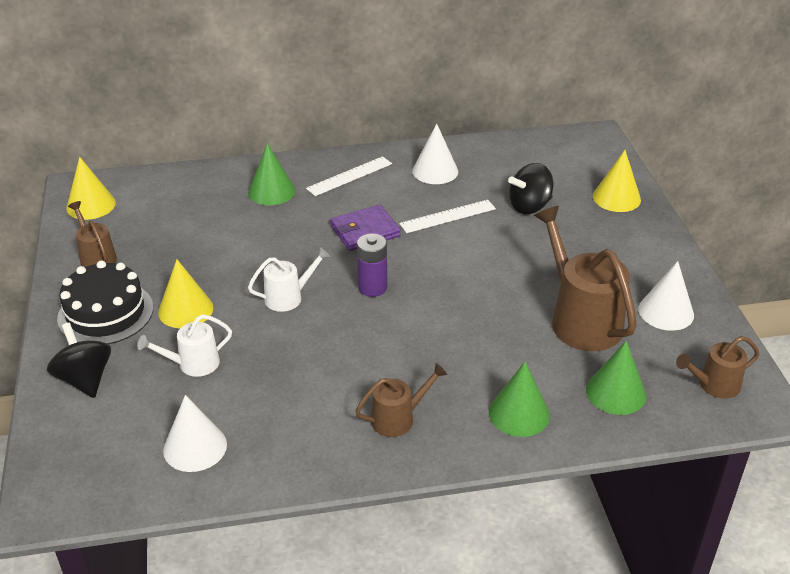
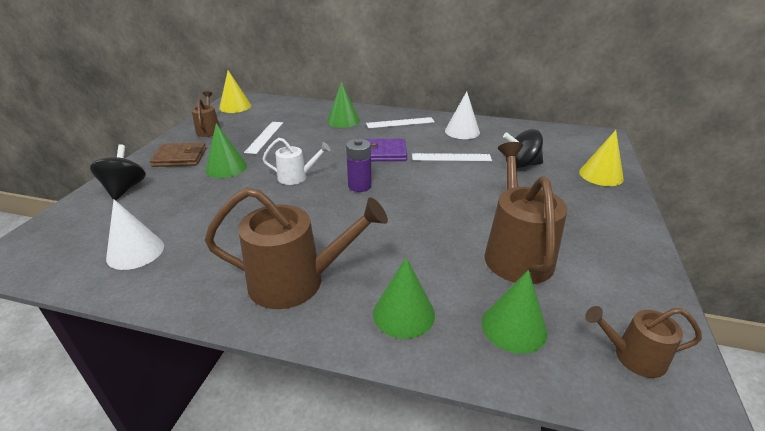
camera: 25 degrees right, 5 degrees down
(105, 313) = (180, 157): black cake -> brown wallet
(185, 310) = (226, 167): yellow cone -> green cone
(189, 248) = (264, 137): none -> white ruler
(193, 364) = (195, 199): white watering can -> none
(397, 418) = (296, 282): brown watering can -> brown watering can, size x1.85
(666, 312) = (607, 270): white cone -> none

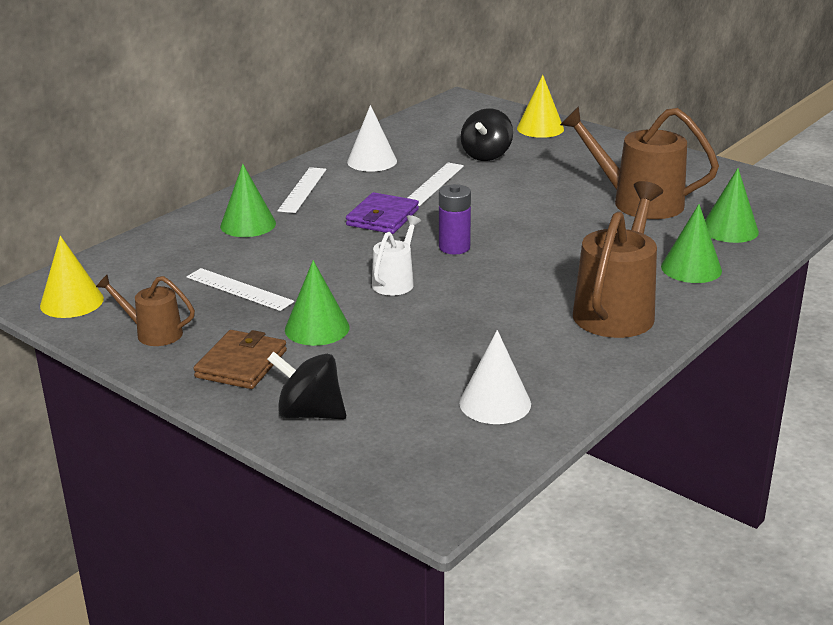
camera: 65 degrees left, 5 degrees down
(633, 356) = (778, 200): brown watering can -> none

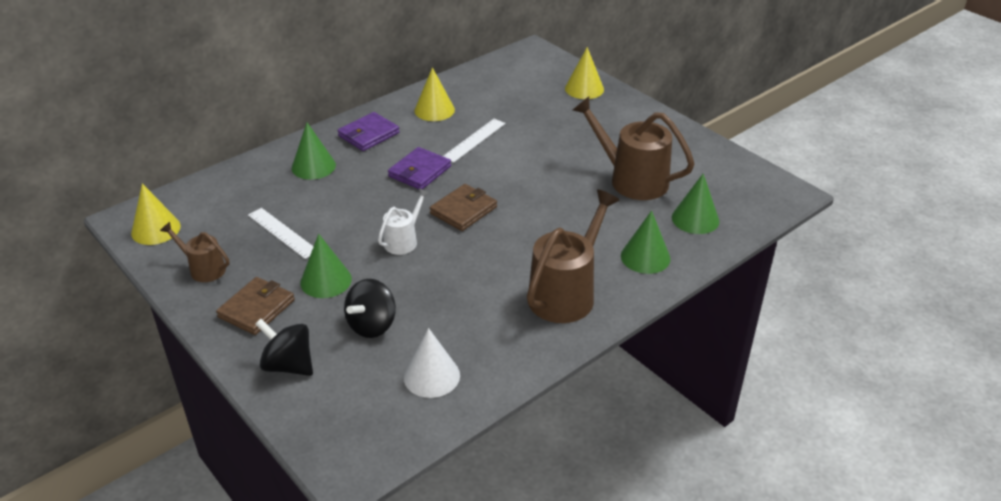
camera: 10 degrees right, 10 degrees up
(302, 190) = (368, 134): white ruler -> purple wallet
(372, 161) = (434, 110): white cone -> yellow cone
(454, 247) = (463, 210): purple battery -> brown wallet
(486, 155) = (528, 114): black spinning top -> black spinning top (372, 325)

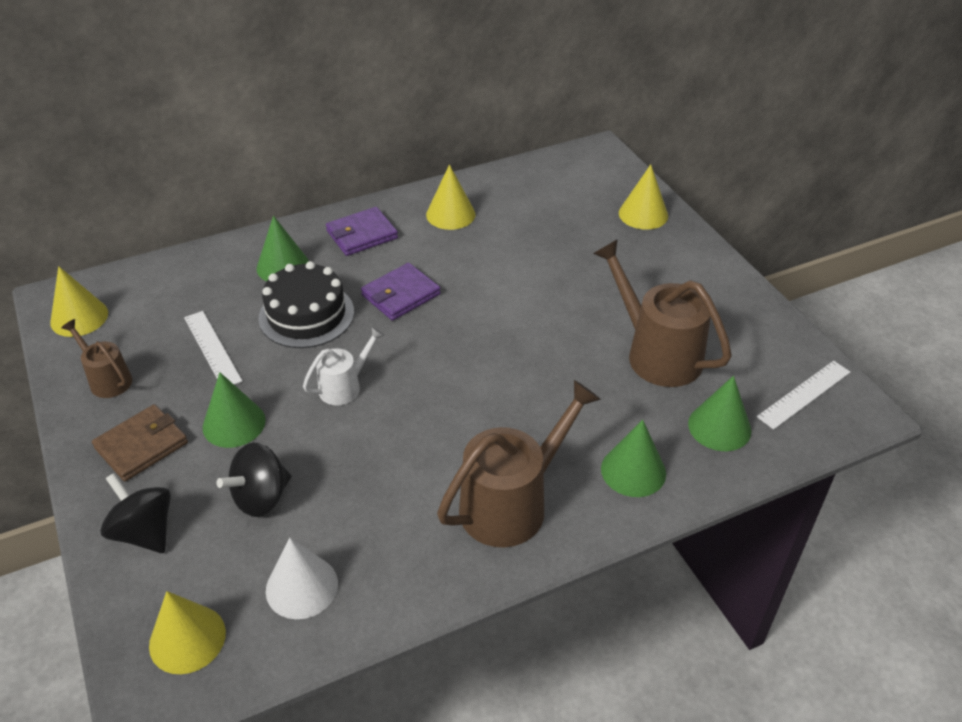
camera: 15 degrees right, 5 degrees up
(349, 197) = (306, 315): none -> black cake
(358, 426) = (187, 639): none -> yellow cone
(463, 210) = (431, 358): brown wallet -> none
(474, 140) = (481, 263): white ruler -> white ruler (804, 394)

